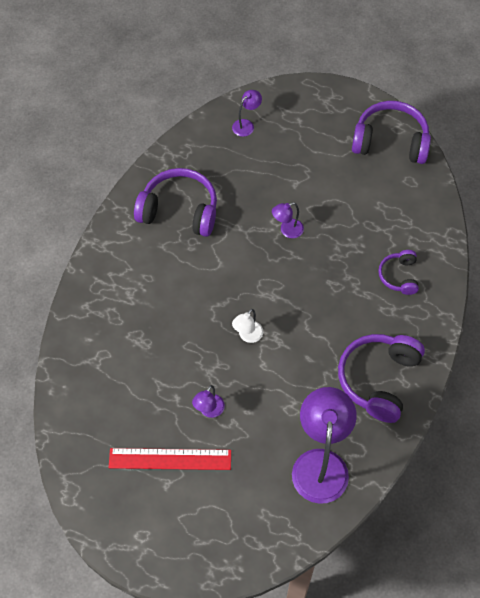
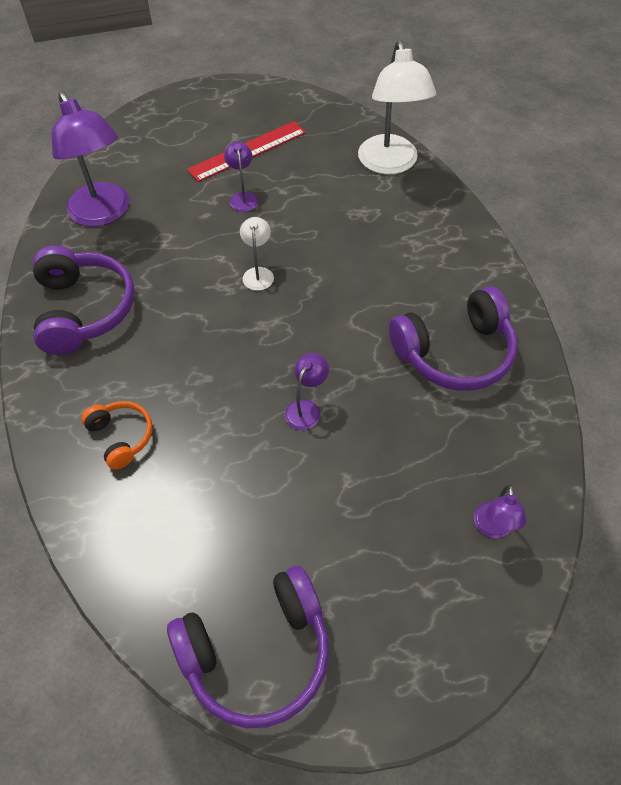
camera: 145 degrees right, 5 degrees down
(79, 371) = (390, 164): none -> white lamp
(399, 276) = (121, 437): purple headphones -> orange headphones

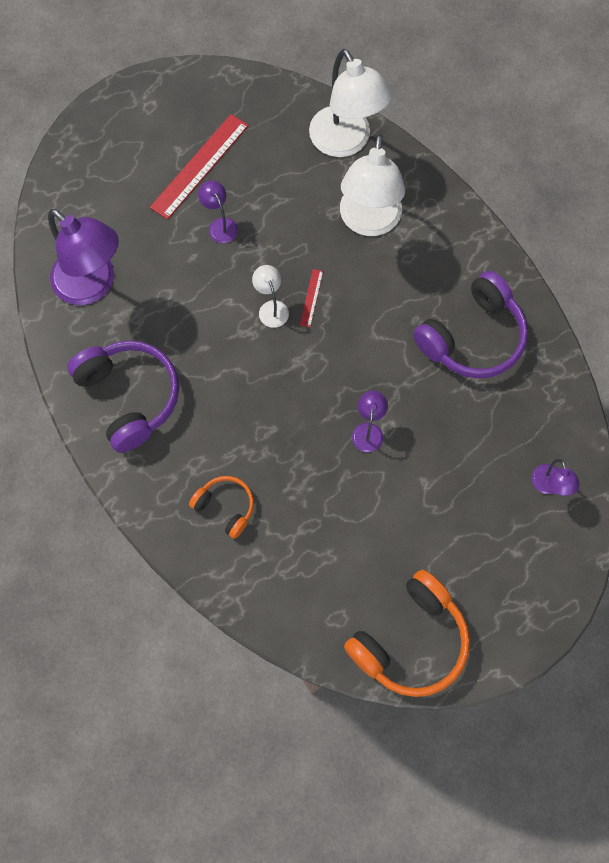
camera: 20 degrees left, 15 degrees up
(257, 653) = (410, 641): purple headphones -> orange headphones
(301, 275) = (311, 298): none -> red ruler
(386, 228) = (369, 222): none -> white lamp

